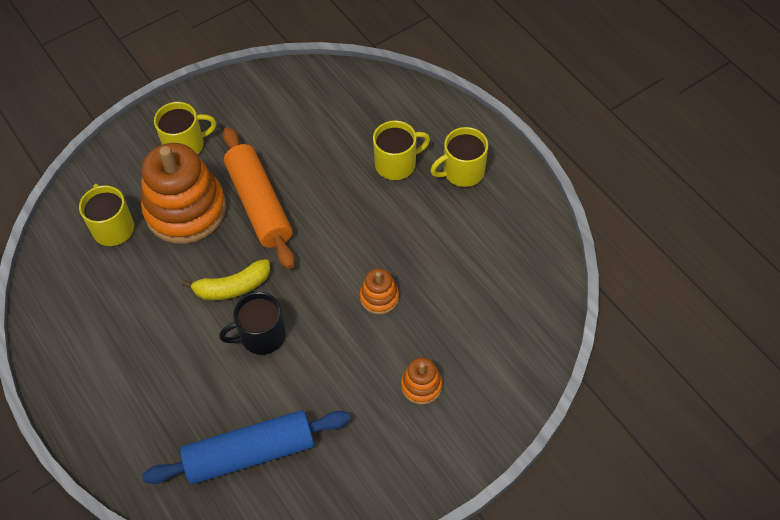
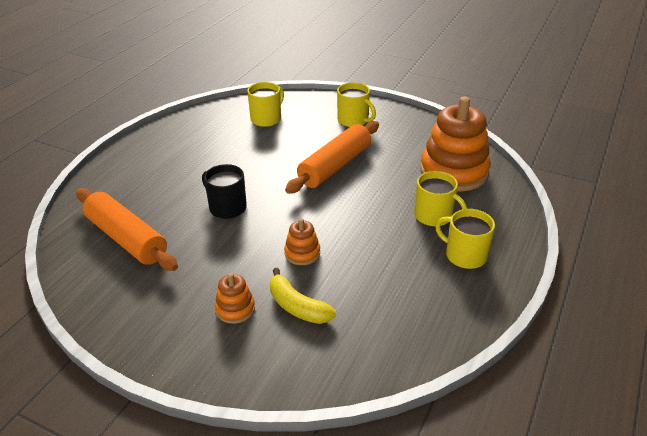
camera: 60 degrees right, 20 degrees down
(185, 210) = (303, 139): orange stacking toy -> orange stacking toy (453, 172)
(232, 287) = (257, 180): yellow banana -> yellow banana (297, 306)
(250, 453) = (126, 238): blue rolling pin -> orange rolling pin

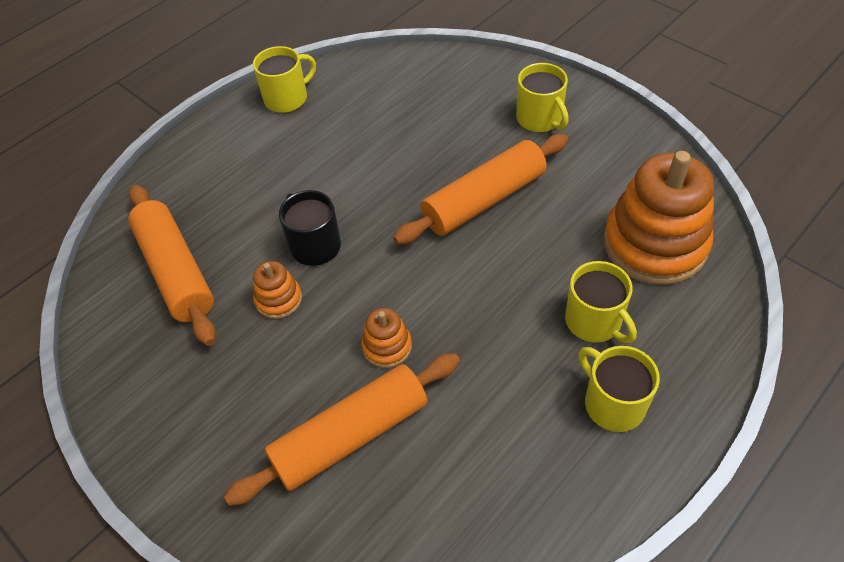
camera: 20 degrees right, 15 degrees up
(235, 309) = (271, 419): orange stacking toy -> orange stacking toy (278, 299)
(266, 119) = (418, 96): yellow mug -> yellow mug (287, 98)
(297, 306) = (350, 435): yellow banana -> orange rolling pin

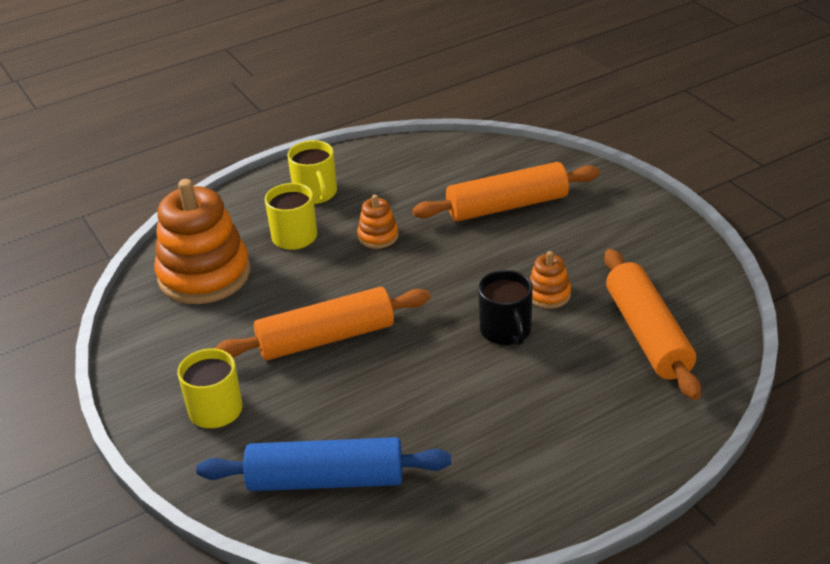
camera: 165 degrees left, 15 degrees down
(287, 98) = (504, 510): yellow mug -> none
(387, 346) = (463, 248): orange stacking toy -> orange stacking toy (378, 236)
(422, 90) = (326, 479): none -> blue rolling pin

